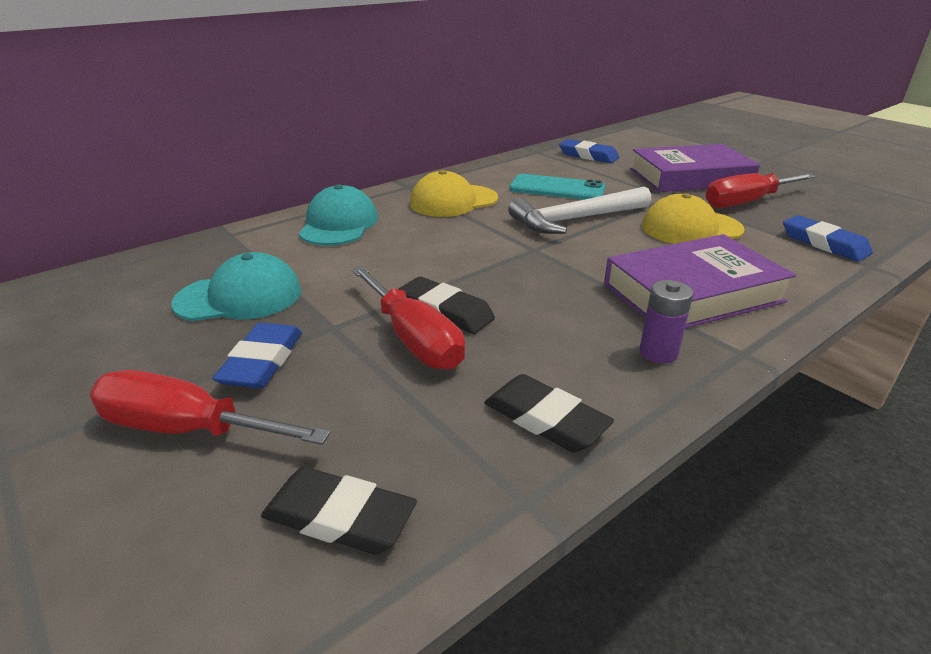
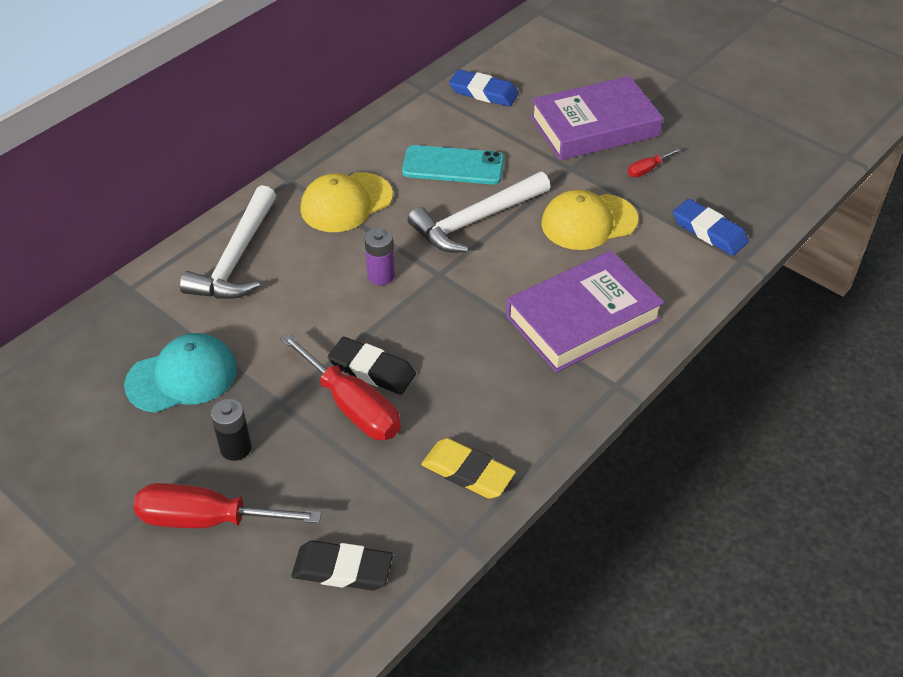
camera: 10 degrees left, 15 degrees up
(262, 361) = (236, 448): blue eraser -> black battery
(339, 224) = (236, 258): turquoise cap -> white hammer
(545, 419) = (468, 472): black eraser -> yellow eraser
(658, 353) = (550, 394): purple battery -> purple battery (381, 276)
(746, 202) = (647, 169): red screwdriver -> red screwdriver, size x0.46

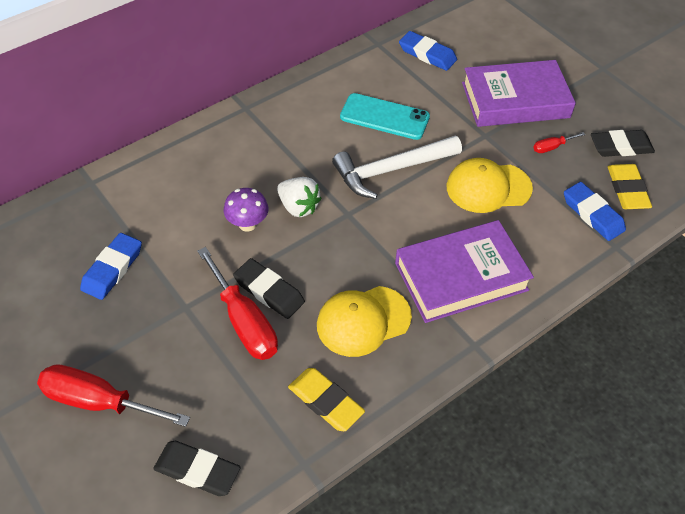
camera: 10 degrees right, 5 degrees up
(182, 377) = (112, 269): turquoise cap -> blue eraser
(236, 258) = (184, 170): white hammer -> none
(236, 448) = (138, 341): black battery -> none
(327, 303) = (247, 224): none -> purple mushroom
(346, 203) = (286, 136): yellow cap -> yellow cap (363, 321)
(381, 276) = (298, 207): purple battery -> white strawberry
(722, 157) = (621, 147): none -> black eraser
(740, 200) = (627, 190): none -> yellow eraser

